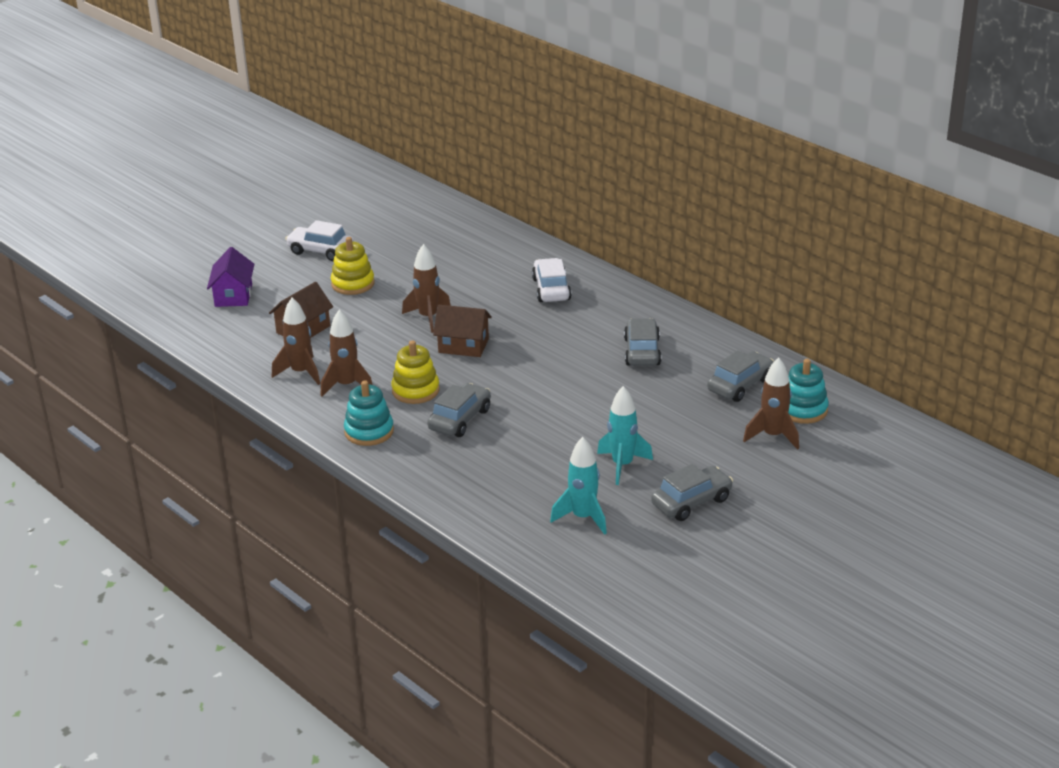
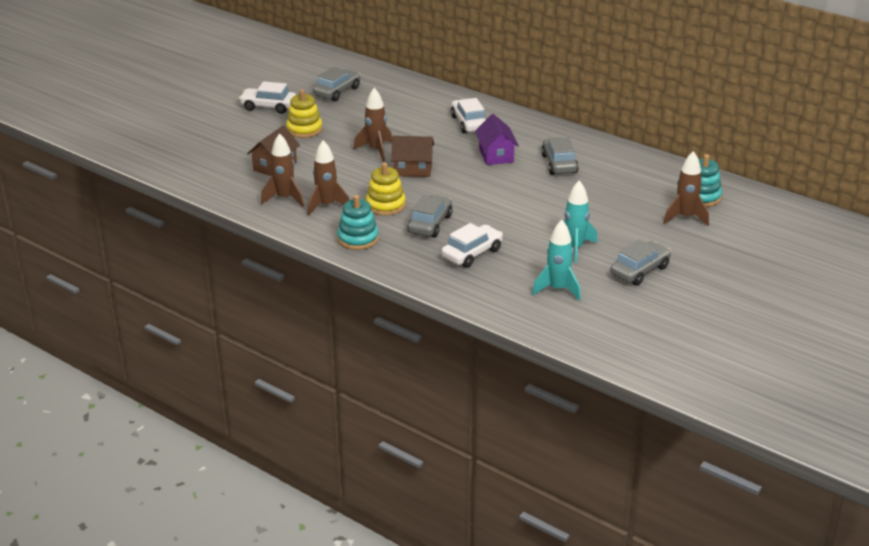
camera: 10 degrees left, 0 degrees up
(233, 295) = (206, 144): purple house -> purple house (496, 155)
(497, 462) = (472, 253): none -> white car
(740, 385) = (645, 183): grey car -> grey car (337, 92)

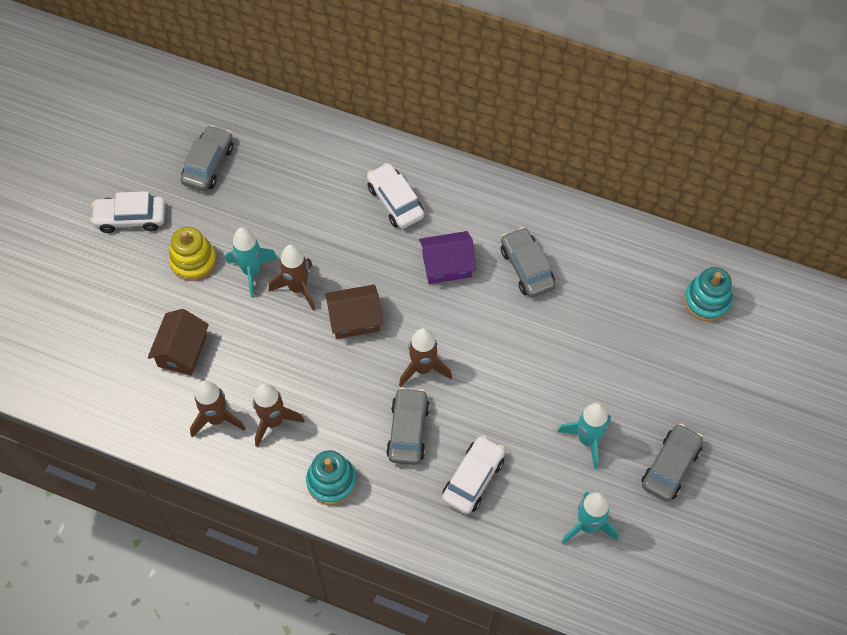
camera: 15 degrees left, 30 degrees up
(345, 139) = (252, 271): none -> turquoise rocket
(385, 205) = (344, 404): yellow stacking toy -> none
(496, 155) = (447, 265): purple house -> purple house turned 75 degrees counterclockwise
(685, 218) = (697, 348): brown rocket -> brown rocket (423, 368)

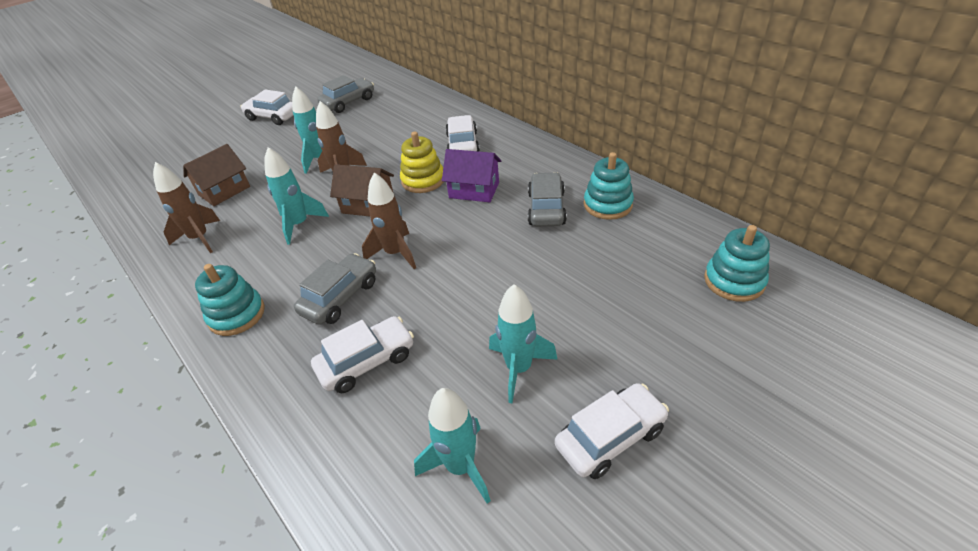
camera: 30 degrees right, 20 degrees down
(193, 261) = (287, 145): yellow stacking toy -> yellow stacking toy (423, 180)
(273, 421) = (238, 253): brown rocket -> none
(305, 367) = (299, 225): none -> turquoise rocket
(578, 245) = (607, 205): none -> turquoise stacking toy
(670, 467) = (610, 437): grey car -> white car

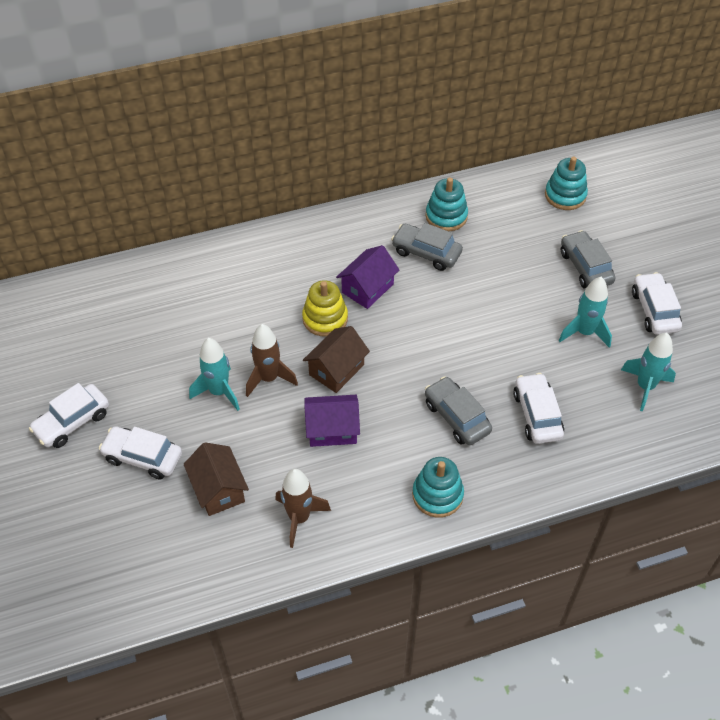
camera: 70 degrees left, 10 degrees up
(299, 225) = (332, 429): turquoise rocket -> purple house
(348, 102) = (104, 340): grey car -> grey car (585, 267)
(395, 253) = (422, 367): brown rocket -> none
(463, 145) = (284, 271): white car -> white car (143, 457)

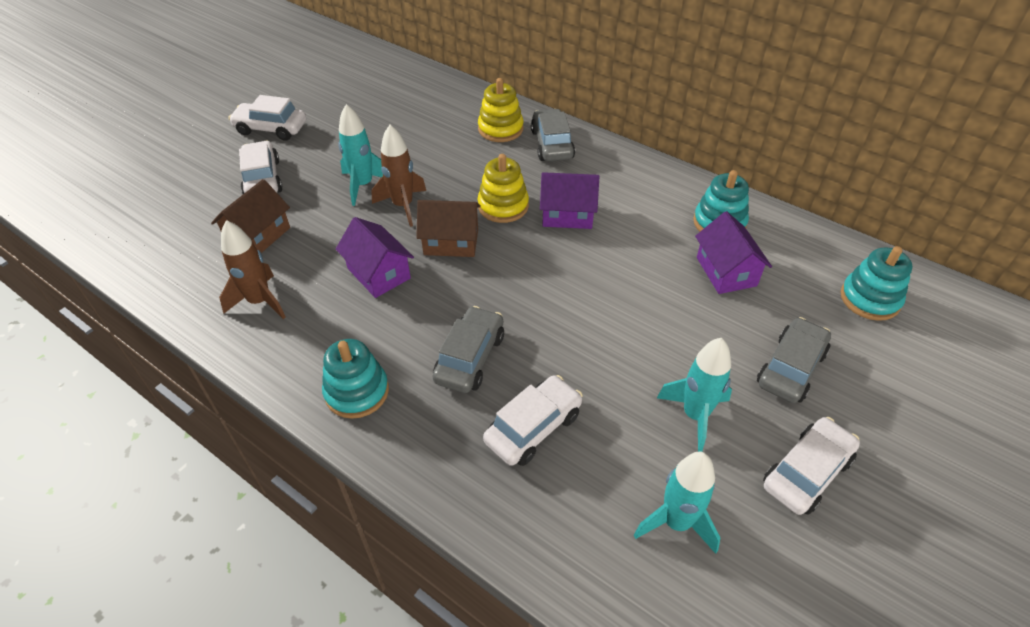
camera: 55 degrees right, 5 degrees down
(232, 269) = (500, 129): none -> yellow stacking toy
(426, 253) = (656, 232): grey car -> grey car (552, 144)
(490, 243) = (726, 271): none -> purple house

